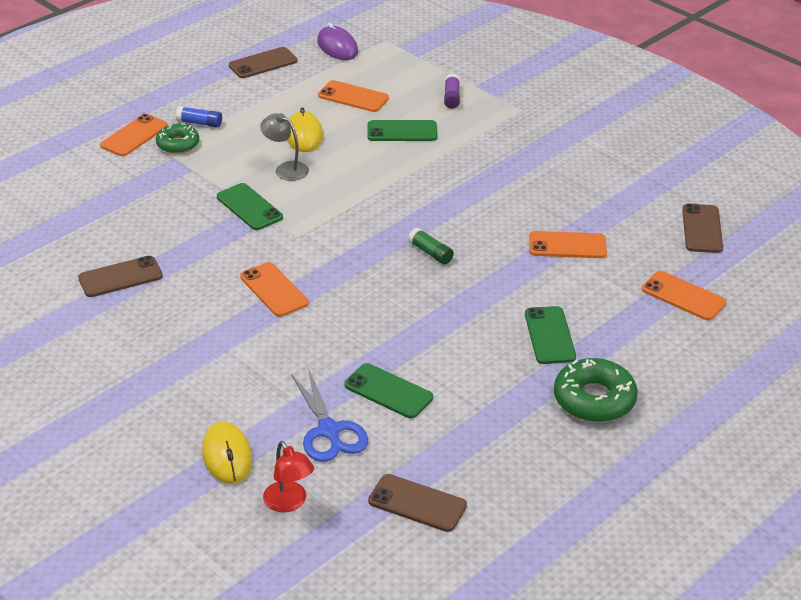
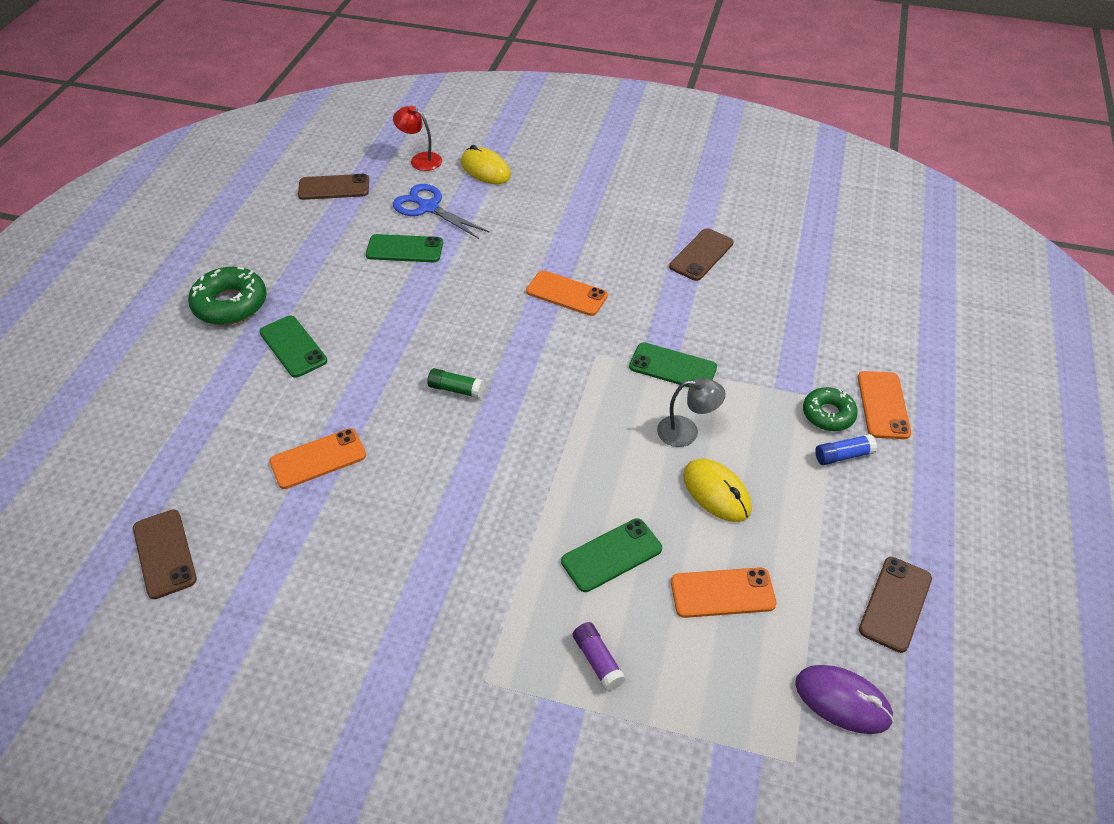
camera: 150 degrees right, 10 degrees up
(683, 296) = (170, 444): orange phone -> none

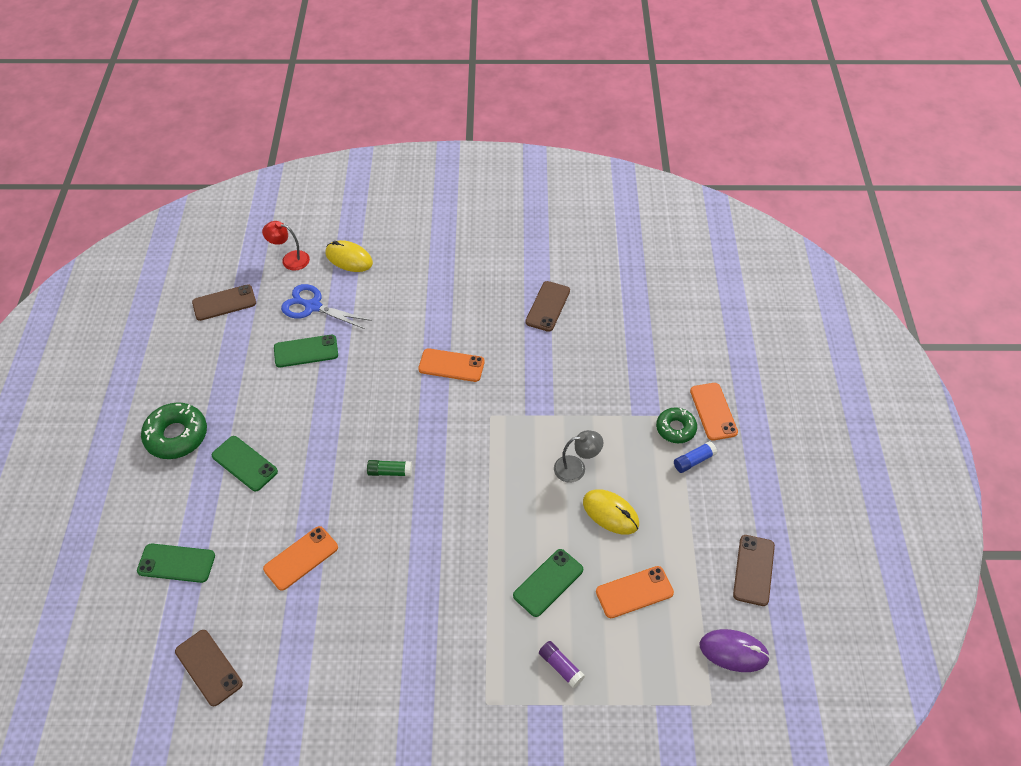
camera: 15 degrees left, 5 degrees up
(672, 367) = (551, 414): green phone -> green phone (176, 563)

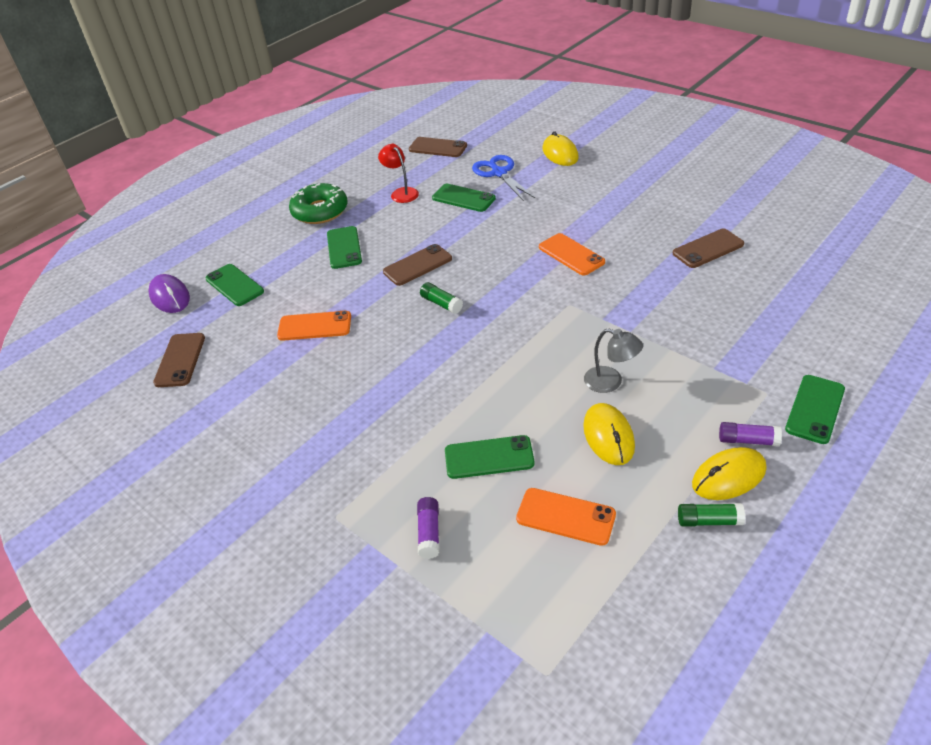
camera: 45 degrees right, 10 degrees down
(290, 259) = (513, 139): red lamp -> red lamp (401, 193)
(675, 428) = (753, 402): green donut -> none
(694, 461) = (748, 440): blue glue stick -> purple glue stick
(703, 496) = (729, 477): none -> yellow mouse
(713, 411) = (815, 409): orange phone -> green phone
(716, 535) = (709, 521): none -> green glue stick
(733, 651) = (623, 643): purple mouse -> purple mouse (170, 296)
(753, 570) = (725, 580): brown phone -> brown phone (417, 265)

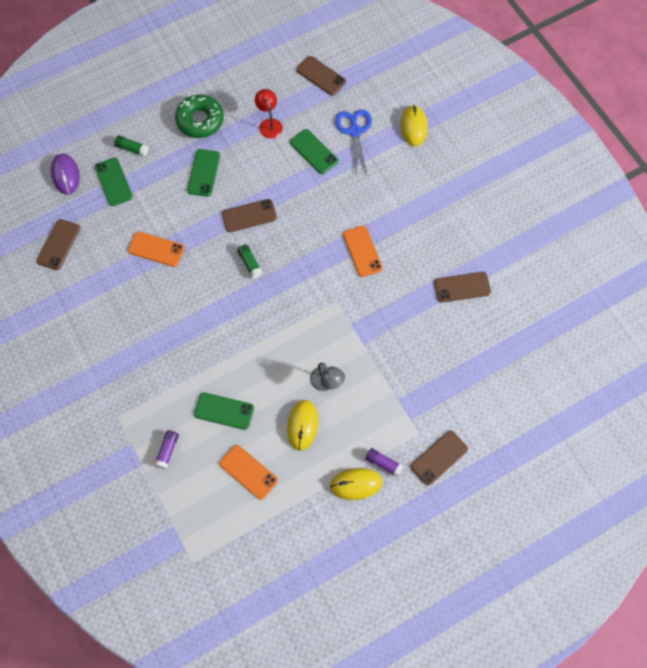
camera: 15 degrees right, 25 degrees up
(709, 521) = (327, 508): green glue stick -> green glue stick (132, 148)
(815, 409) = (439, 458): green phone -> brown phone

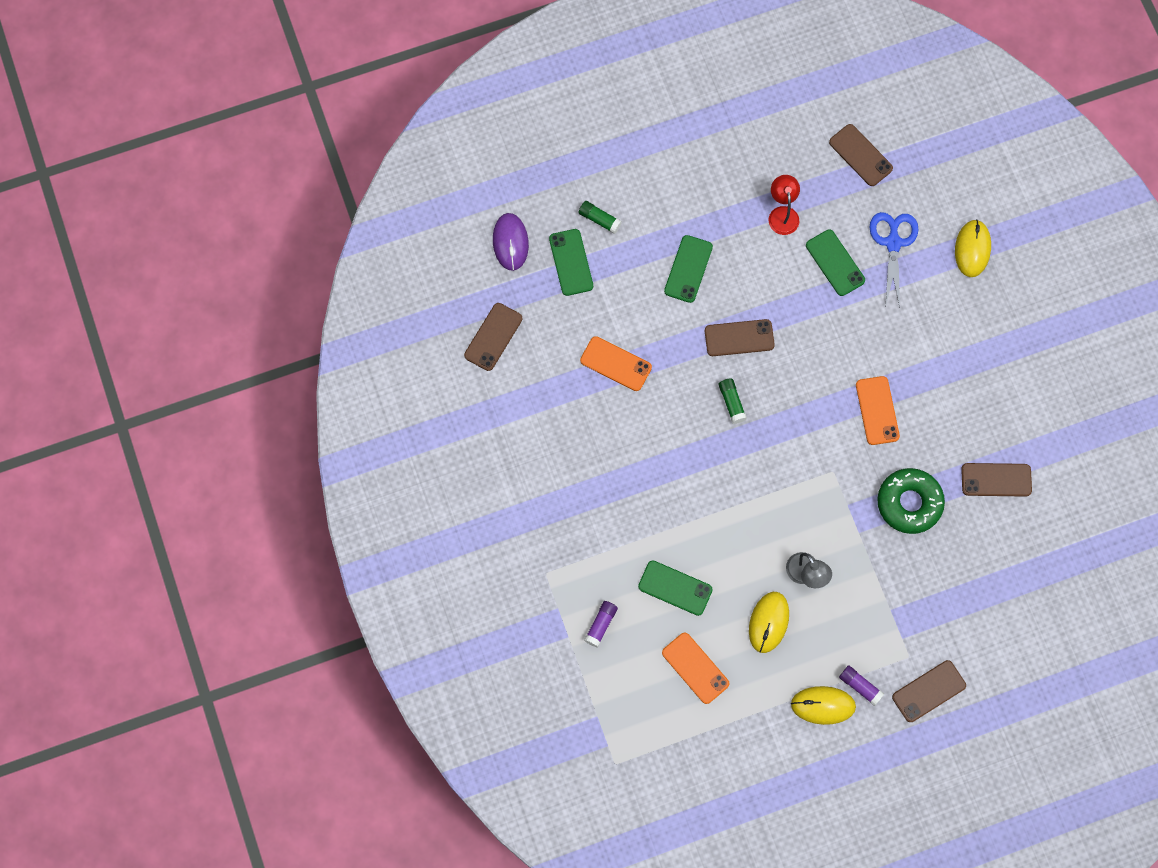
camera: 10 degrees right, 5 degrees up
(200, 120) = (692, 194): green donut -> green donut (909, 503)

